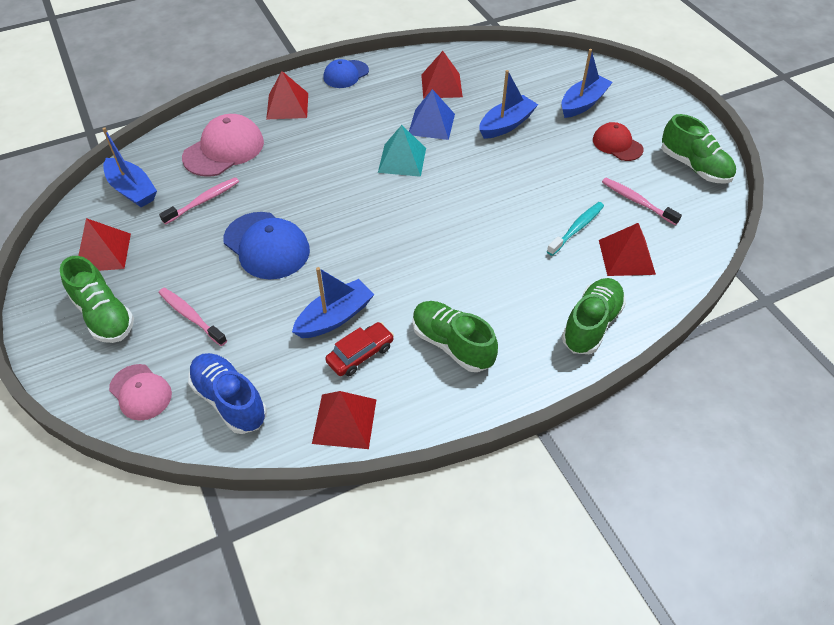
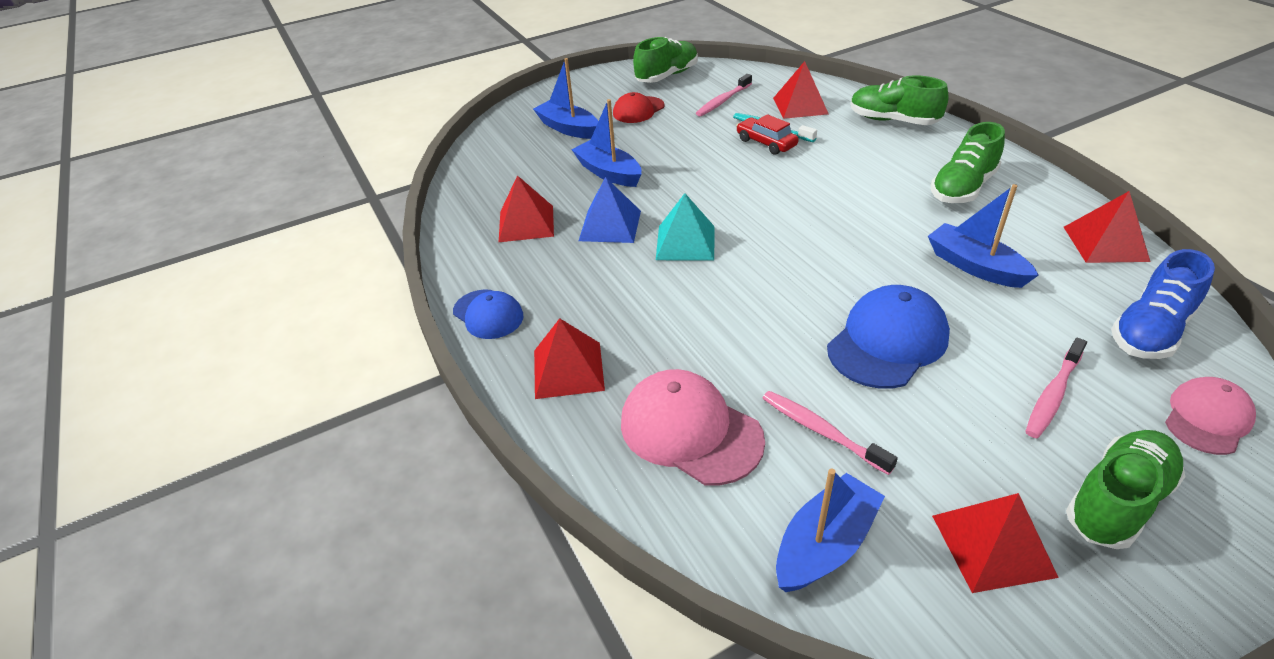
camera: 90 degrees left, 10 degrees down
(360, 354) = (1014, 242): red car -> red car (766, 143)

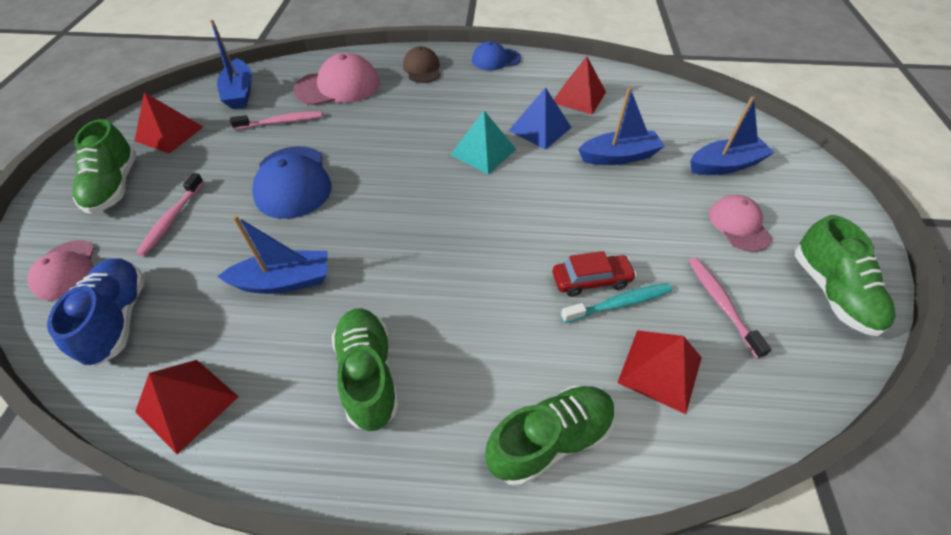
camera: 120 degrees right, 10 degrees up
(568, 370) = (422, 69): red pyramid -> brown cap
(638, 110) = (738, 225): red cap -> pink cap
(1053, 394) = (172, 219): pink toothbrush -> pink toothbrush turned 150 degrees counterclockwise

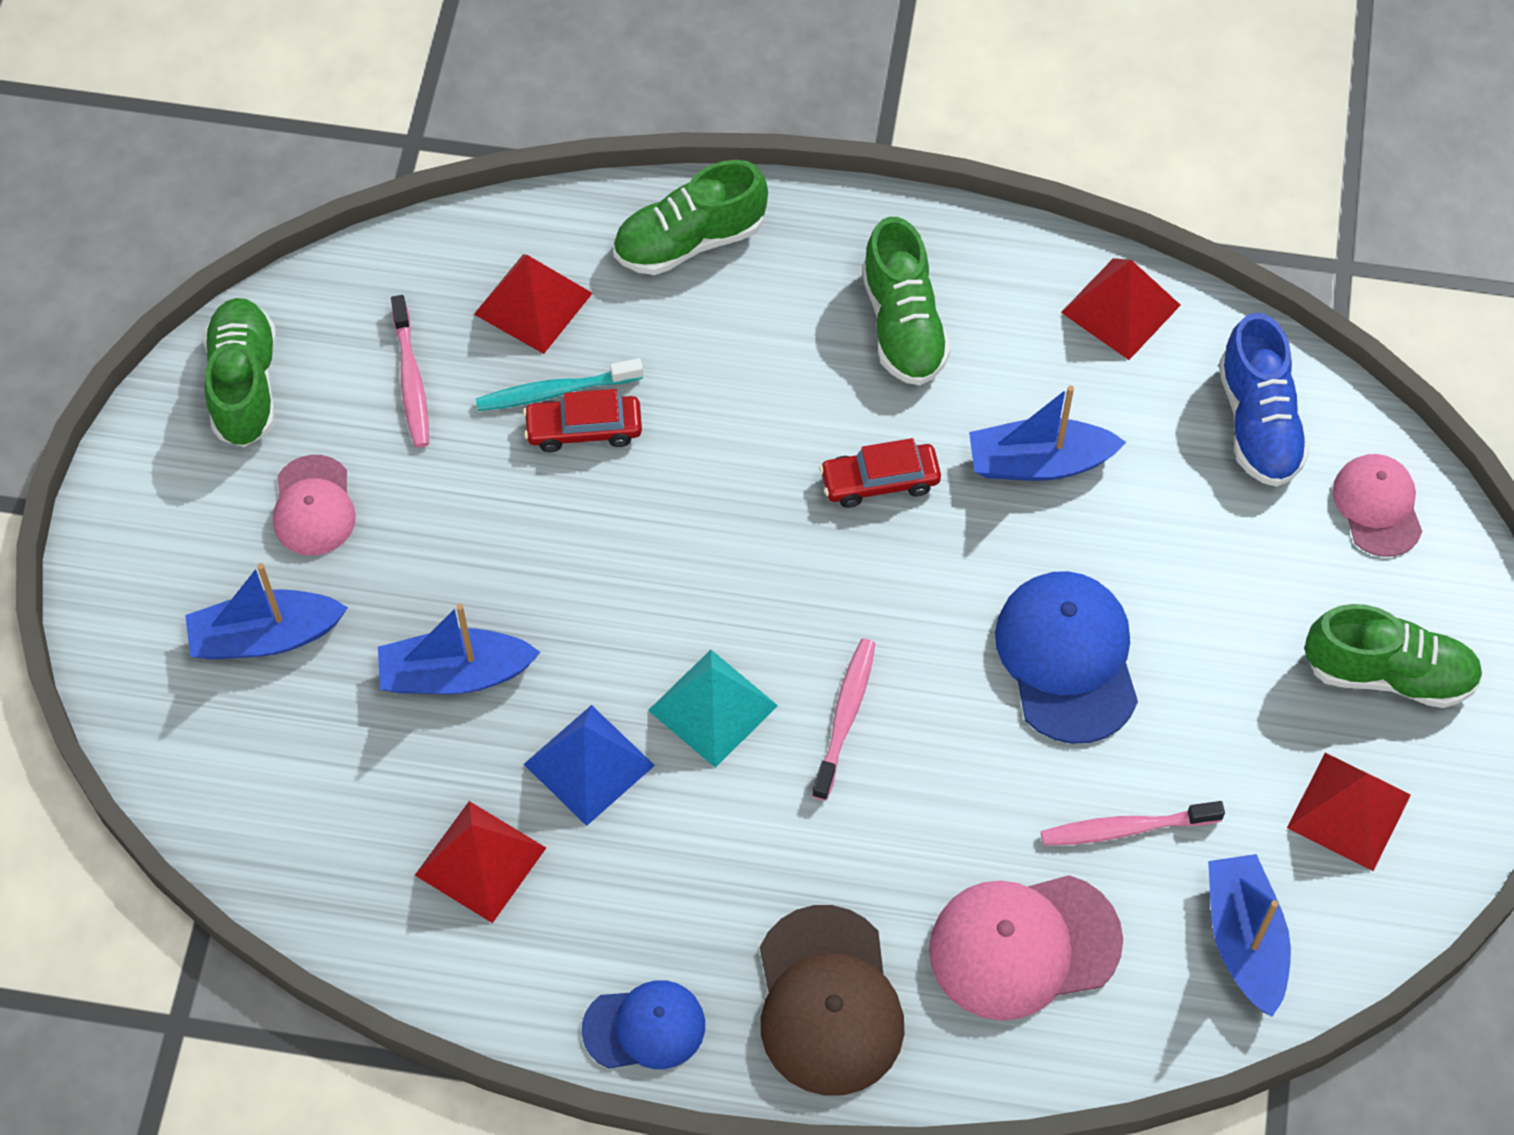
camera: 175 degrees left, 10 degrees up
(115, 186) = (1388, 674): green shoe -> green shoe turned 105 degrees clockwise
(172, 219) = (1253, 591): pink toothbrush -> pink toothbrush (845, 717)
(392, 262) = (880, 481): none -> red car
(422, 69) = (828, 1001): brown cap -> brown cap, size x1.60

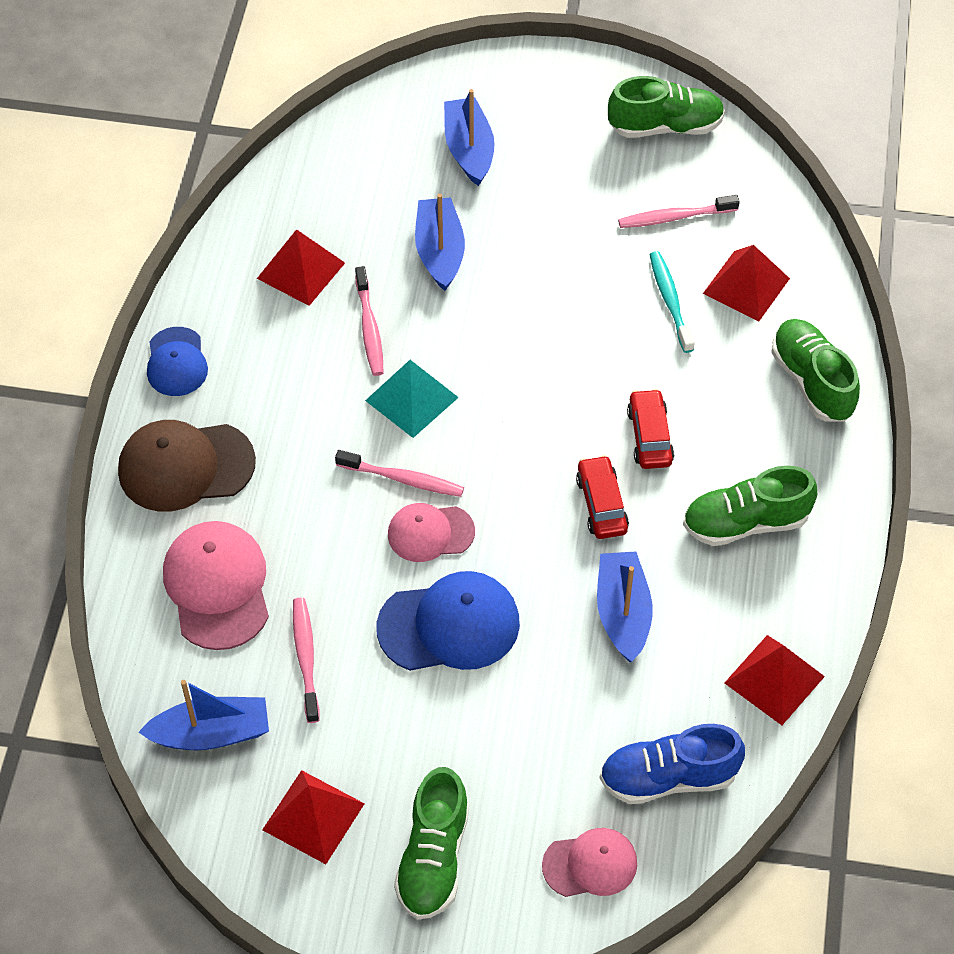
camera: 90 degrees right, 5 degrees down
(313, 506) = (569, 169): pink cap -> pink cap (430, 533)
(584, 429) = (639, 319): red car -> red car (650, 436)
(589, 765) = (369, 328): blue pyramid -> pink toothbrush

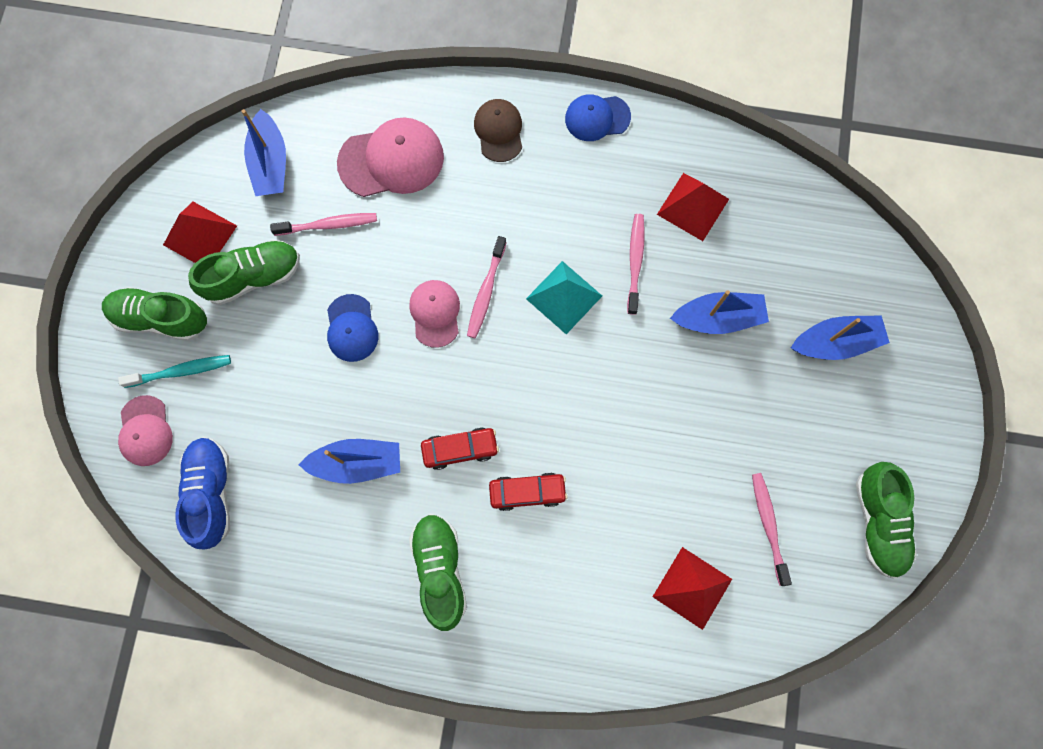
camera: 90 degrees right, 20 degrees up
(185, 466) = (499, 131): brown cap -> brown cap, size x0.63
(369, 328) = (635, 262): pink toothbrush -> pink toothbrush turned 105 degrees clockwise
(449, 625) = (351, 328): blue cap -> blue cap, size x0.63
(670, 301) = (672, 517): turquoise toothbrush -> turquoise toothbrush (180, 371)
(774, 679) = (291, 583): red pyramid -> none
(812, 381) = (586, 641): green shoe -> green shoe (253, 277)

